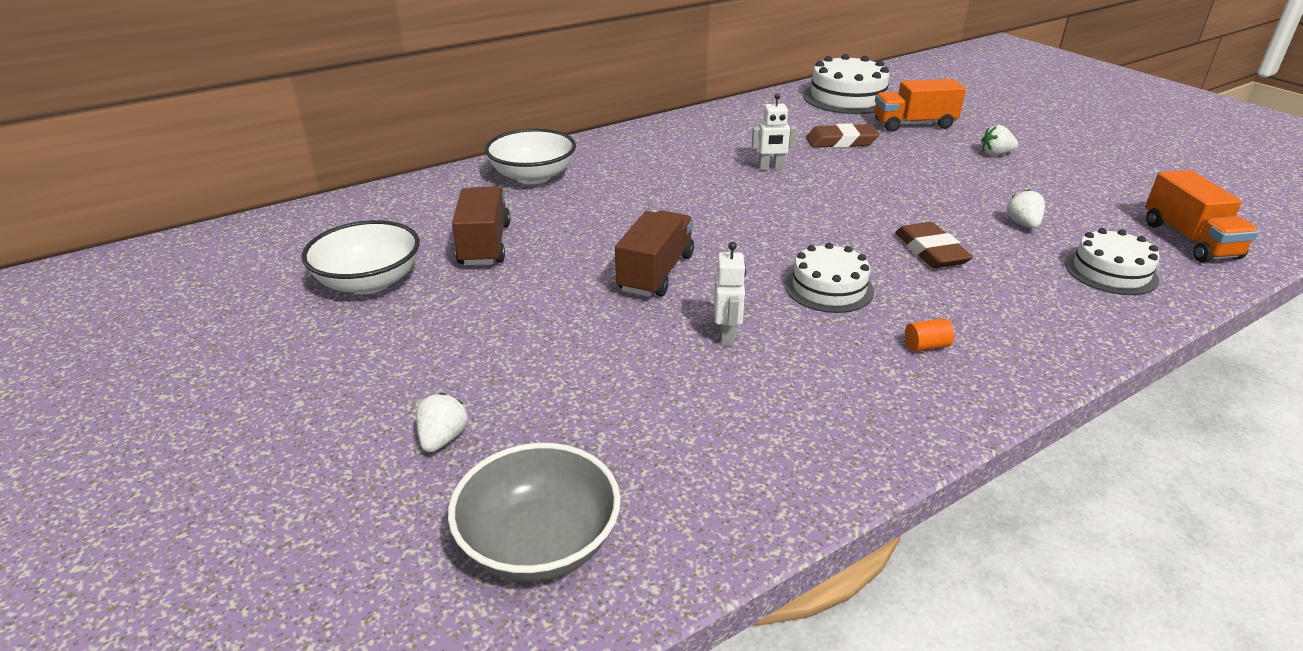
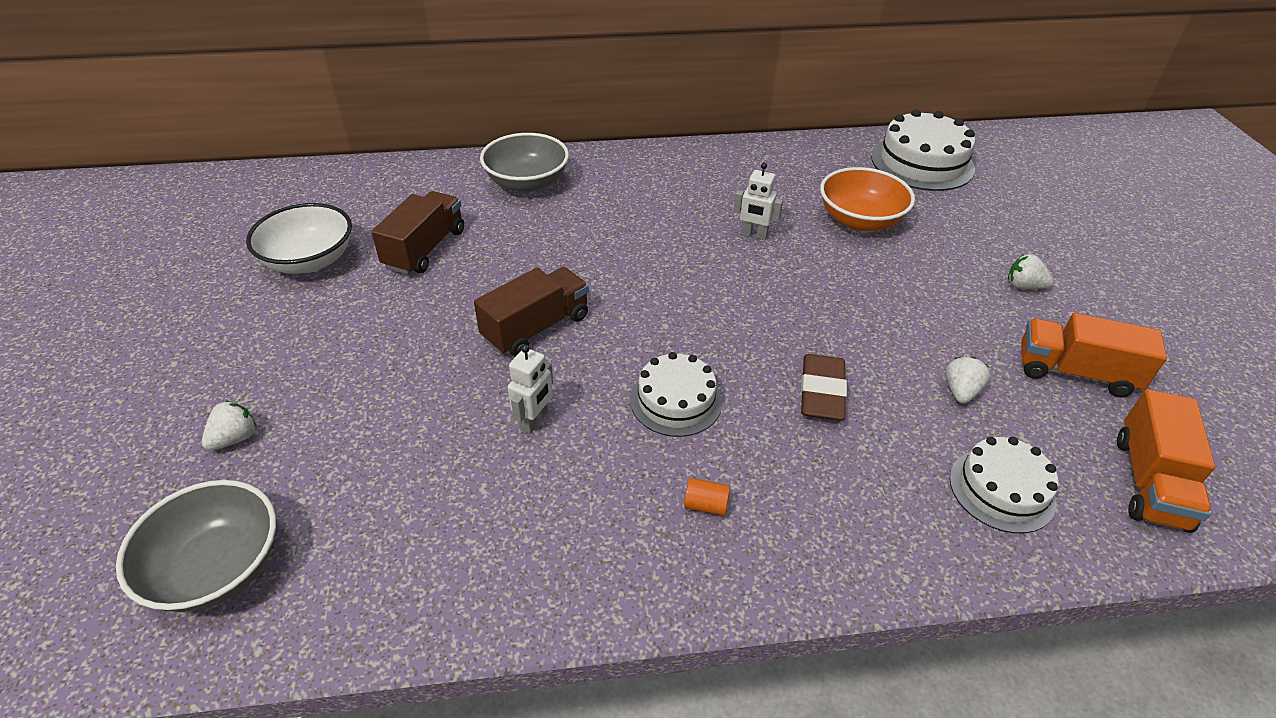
camera: 25 degrees right, 10 degrees up
(533, 176) = (527, 183): white bowl -> grey bowl
(841, 141) = (860, 220): brown eraser -> orange bowl
(914, 124) = (965, 218): orange truck -> orange truck (1075, 372)

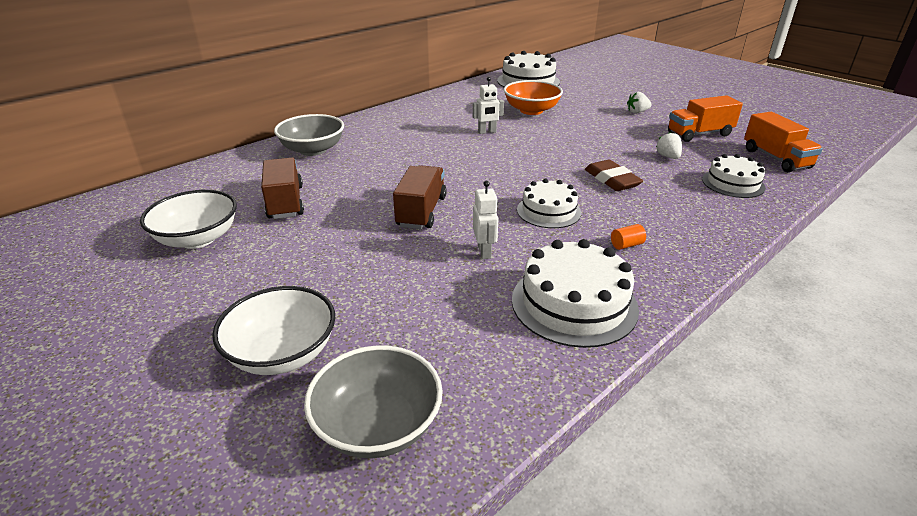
camera: 35 degrees left, 10 degrees down
(235, 438) = (282, 353): white strawberry -> white bowl
(541, 549) = (574, 303): none -> white cake

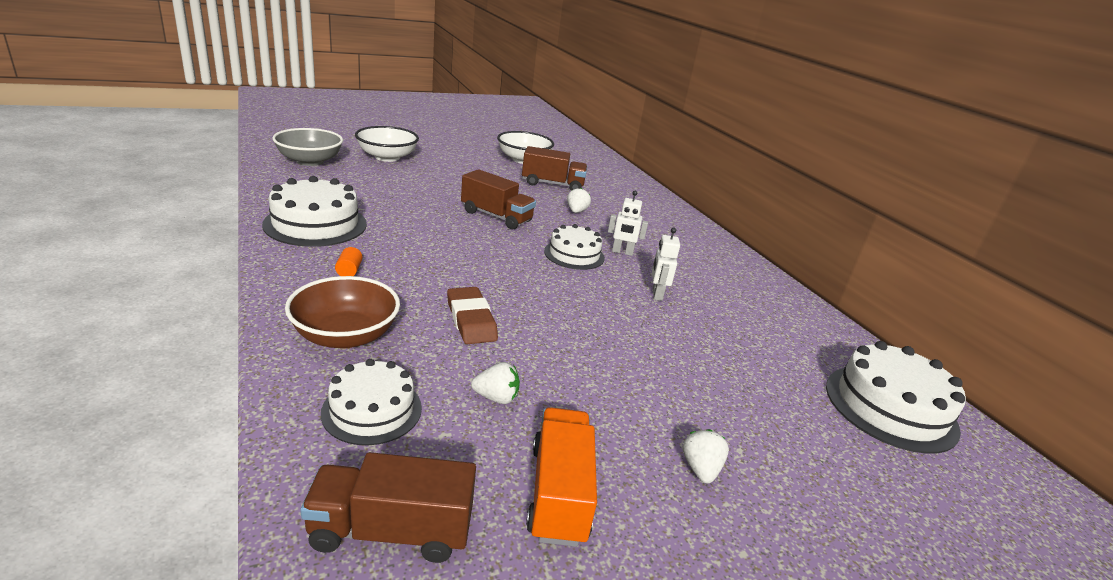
camera: 105 degrees right, 5 degrees down
(313, 150) = (646, 208): grey bowl -> none
(359, 178) = (576, 211): none -> white strawberry
(484, 252) = (413, 219): white robot -> white robot (622, 252)
(531, 110) = (729, 353): orange bowl -> none
(548, 211) = (443, 261): white cake -> white cake (574, 254)
(612, 180) = (471, 320): brown eraser -> brown eraser turned 75 degrees clockwise
(697, 213) = (345, 336): none -> brown bowl
(776, 158) = (391, 531): orange truck -> brown truck

